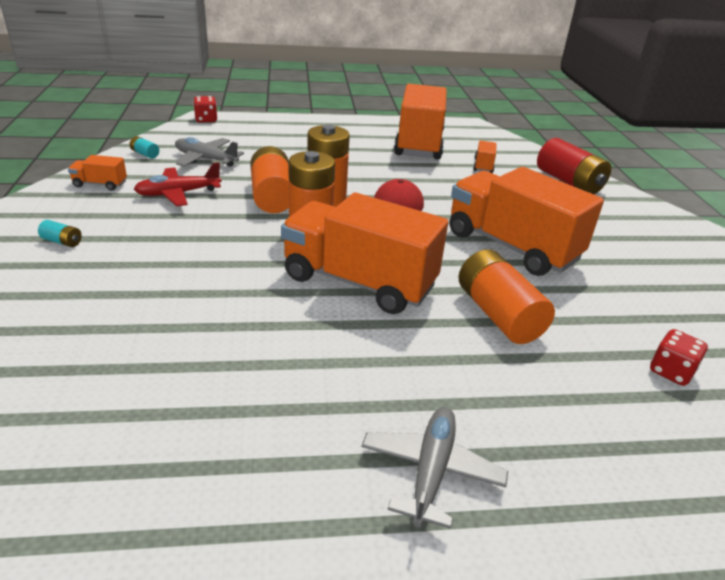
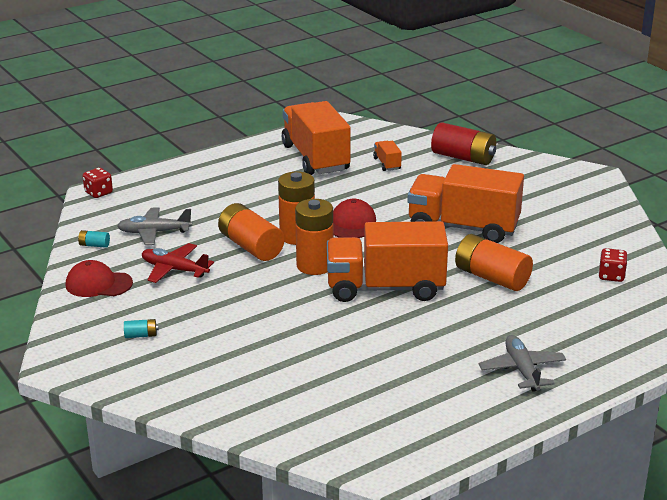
camera: 25 degrees left, 5 degrees down
(100, 184) = (98, 284): orange truck -> red cap
(178, 194) = (174, 270): red plane -> red plane turned 75 degrees clockwise

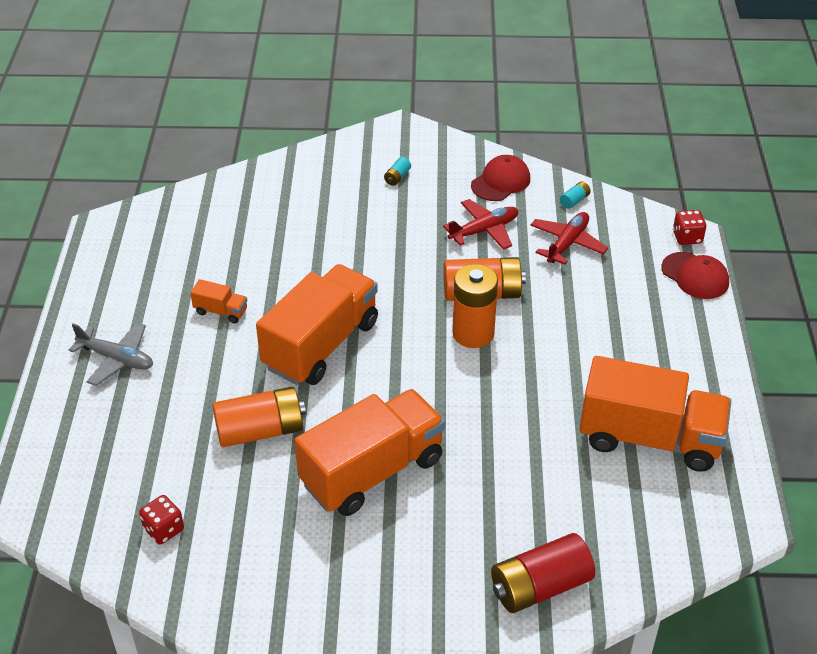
camera: 125 degrees right, 15 degrees up
(154, 232) = (567, 243): grey plane -> red plane
(315, 265) = (406, 318): orange battery -> none
(352, 224) = (462, 386): red cap -> red cap (695, 276)
(387, 164) = (582, 496): orange truck -> orange truck (221, 311)

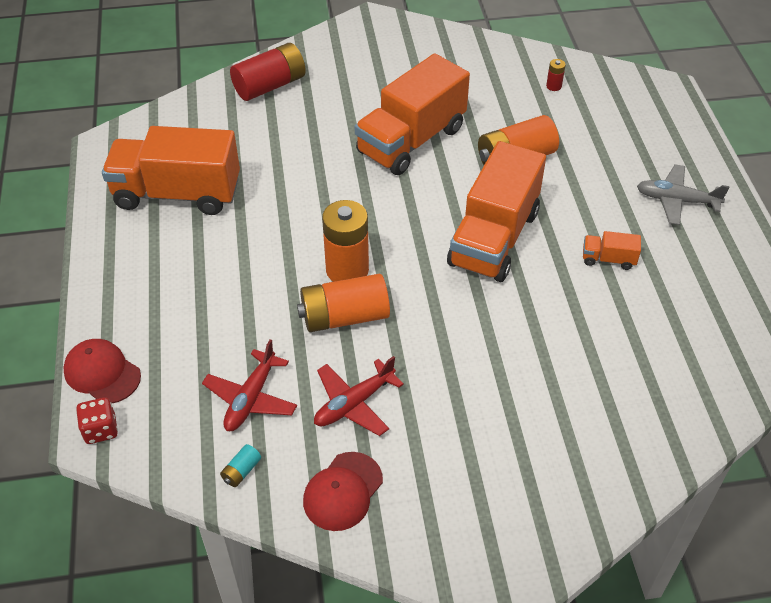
camera: 170 degrees right, 5 degrees up
(164, 529) = (553, 86): red dice -> red battery
(397, 177) = (483, 478): turquoise battery -> none

